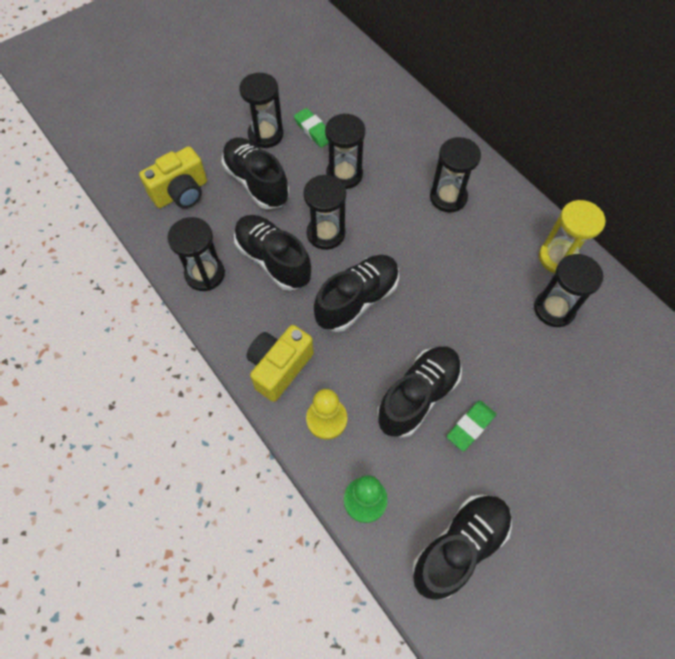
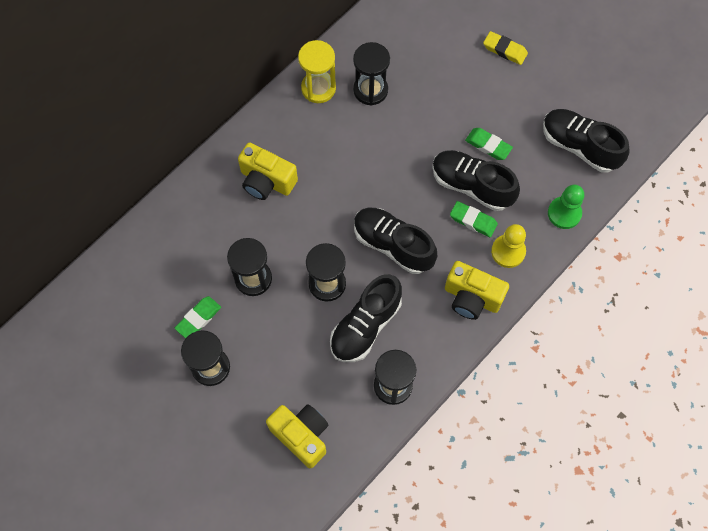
camera: 100 degrees left, 5 degrees up
(256, 182) = (276, 362): black shoe -> none
(372, 388) = (473, 221): none -> green eraser
(448, 197) = (266, 181): black hourglass -> yellow camera
(612, 479) = (504, 50): none -> yellow eraser

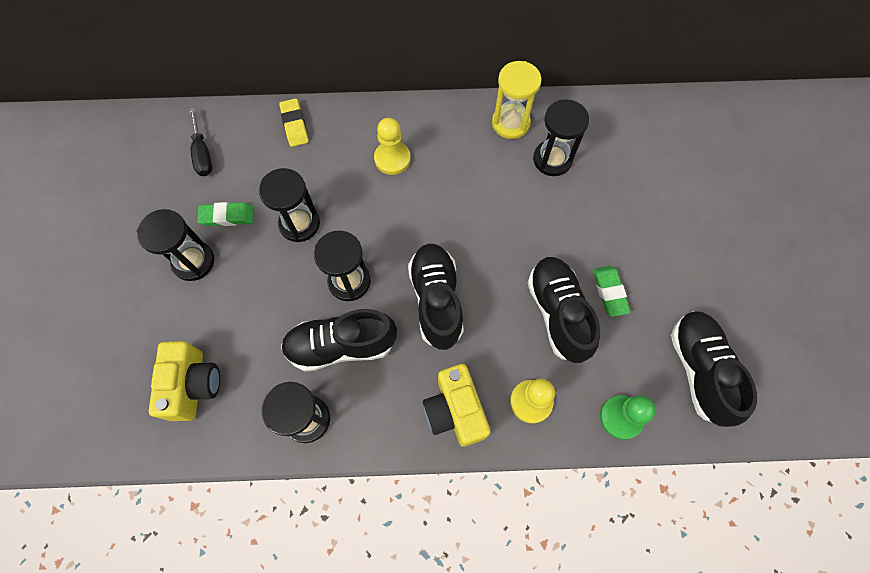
camera: 45 degrees right, 0 degrees up
(130, 295) = (202, 154): none -> black screwdriver
(266, 181) = (392, 159): yellow camera -> yellow pawn
(473, 221) = (527, 344): green eraser -> none
(504, 50) = (710, 224): yellow eraser -> yellow eraser (294, 125)

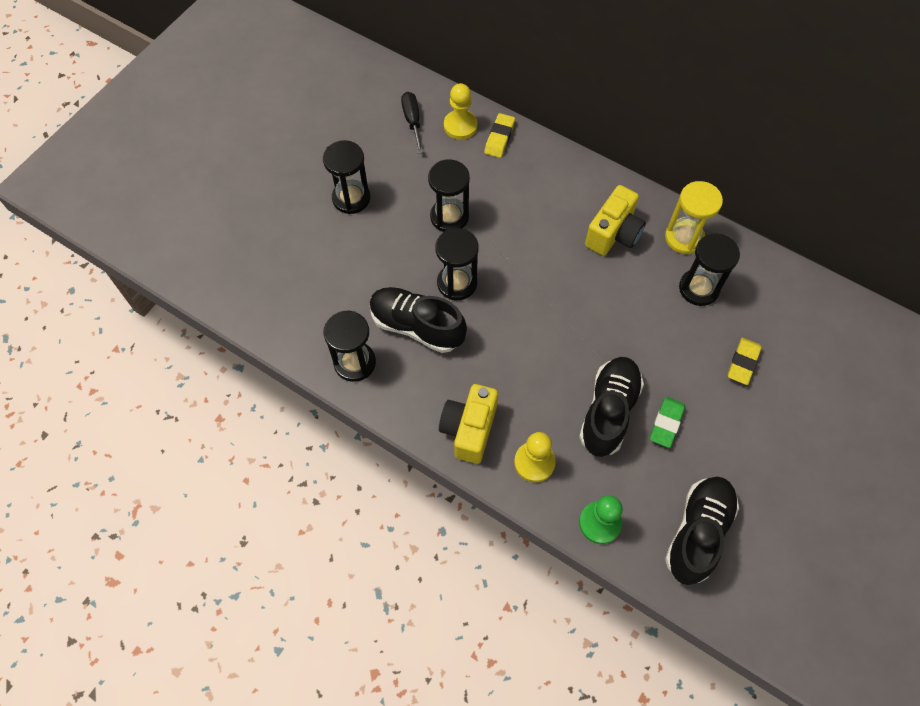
camera: 35 degrees right, 5 degrees down
(193, 385) = (291, 287): yellow camera -> yellow camera (613, 234)
(202, 154) = (412, 121): black screwdriver -> black screwdriver turned 150 degrees clockwise
(227, 216) = (398, 179): green eraser -> none
(392, 159) = (560, 209): yellow pawn -> yellow pawn (460, 126)
(436, 300) = (515, 339): black shoe -> none
(629, 201) = (743, 363): none -> yellow eraser

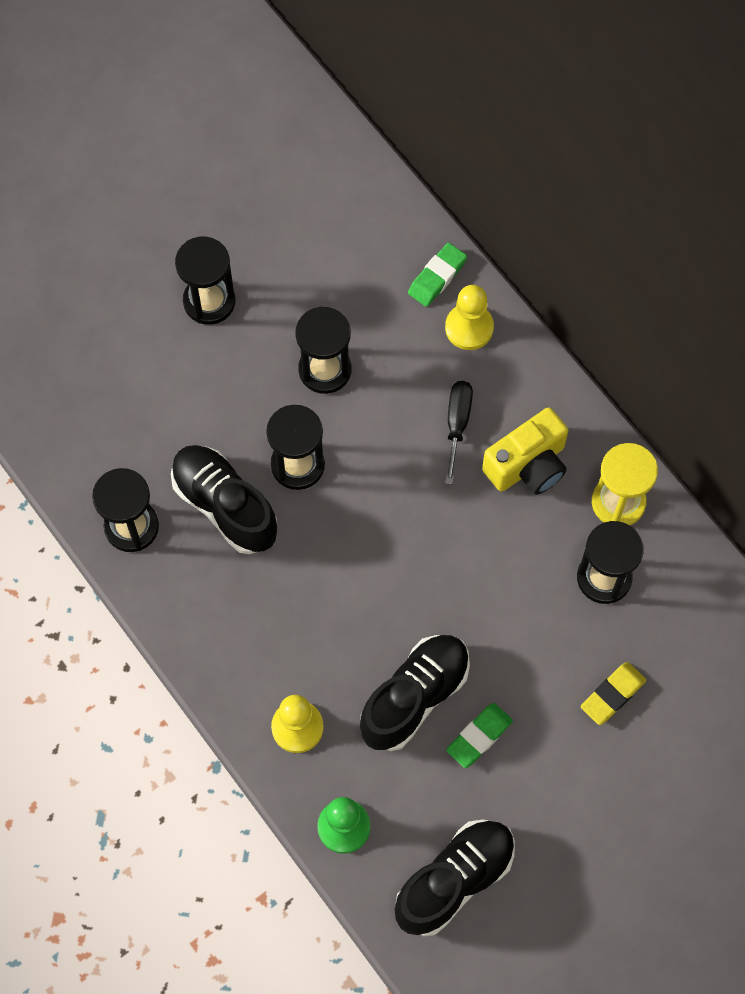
camera: 20 degrees right, 5 degrees up
(412, 121) = (332, 214): black screwdriver -> black screwdriver (457, 424)
(460, 126) = (392, 242): yellow pawn -> yellow pawn (469, 328)
(469, 429) = (236, 659): yellow camera -> none
(499, 138) = (437, 277): yellow eraser -> green eraser

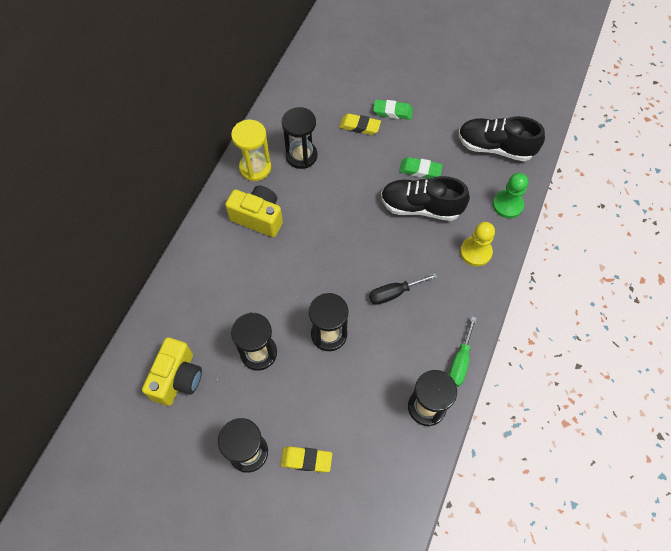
camera: 120 degrees left, 5 degrees down
(160, 358) = (306, 460): none -> yellow eraser
(160, 603) = (460, 361): none -> green screwdriver
(225, 505) = (379, 360): black shoe -> none
(349, 265) = (178, 378): none -> yellow camera
(437, 277) = (161, 322): green eraser -> green eraser (392, 112)
(457, 424) = (253, 263): black screwdriver -> black screwdriver (394, 293)
(469, 328) = (187, 288): yellow pawn -> none

